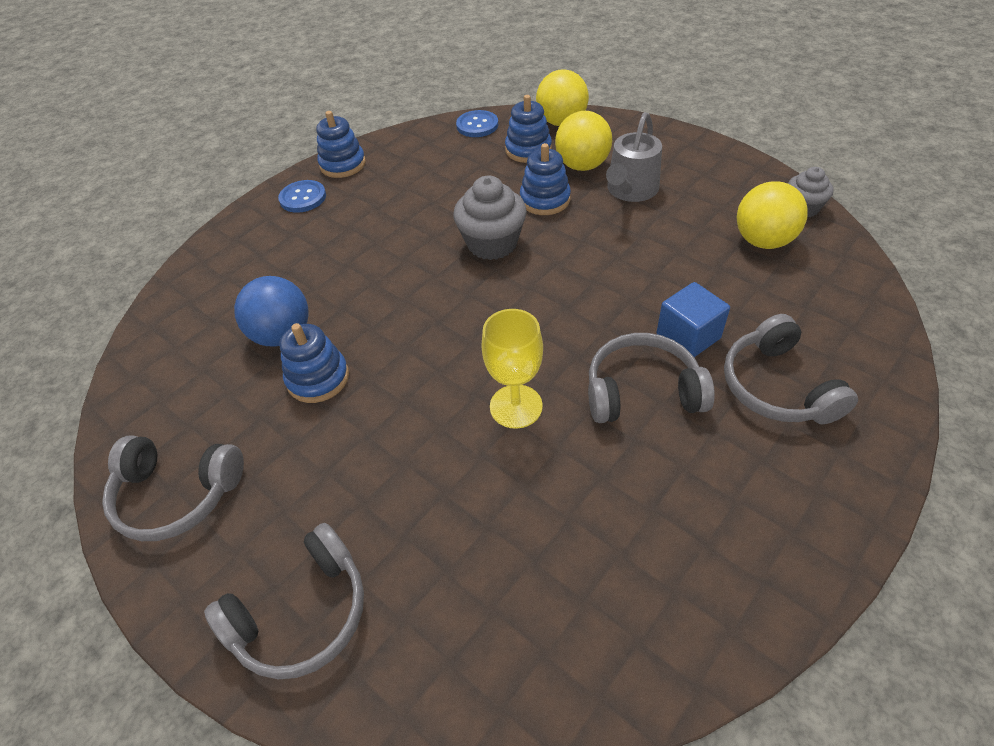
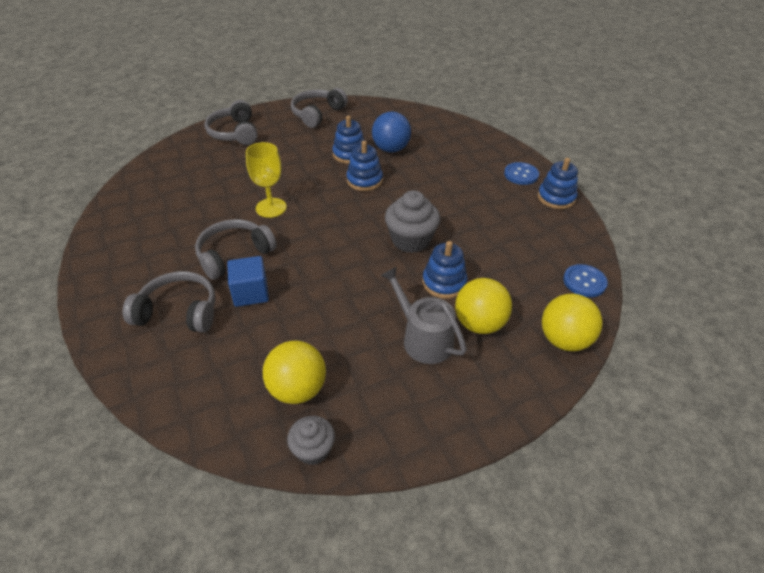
camera: 110 degrees right, 5 degrees down
(528, 150) = (525, 299): blue stacking toy -> blue stacking toy (364, 180)
(642, 391) = (234, 255): grey headphones -> grey headphones turned 150 degrees counterclockwise

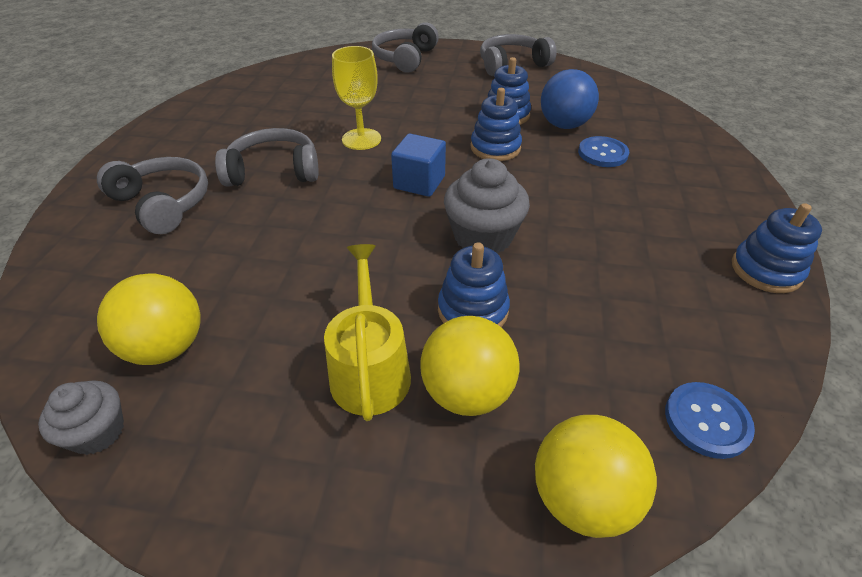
camera: 35 degrees right, 0 degrees up
(251, 293) = (245, 216): blue cube -> blue cube (419, 182)
(423, 339) = (370, 369): grey watering can -> yellow watering can
(521, 174) = (731, 217): blue button -> blue button (602, 153)

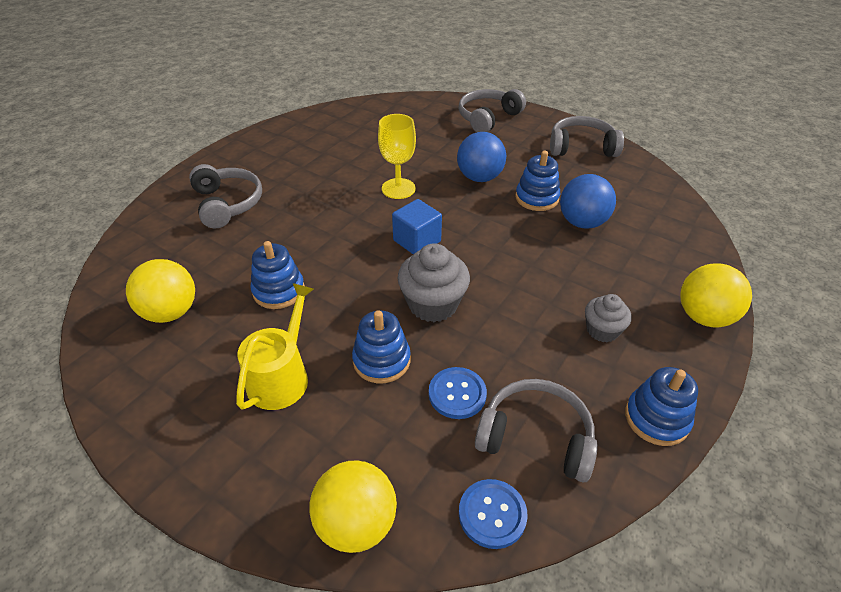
camera: 25 degrees right, 0 degrees up
(98, 432) = (105, 353): grey cupcake -> grey cupcake (602, 330)
(274, 171) = (316, 198): grey headphones -> grey headphones (535, 437)
(438, 110) = (479, 177): none -> blue ball
(467, 392) = (333, 419): yellow ball -> yellow ball (704, 317)
(495, 148) = (502, 227): blue stacking toy -> blue stacking toy (279, 291)
(602, 153) = (596, 260): blue button -> blue button (457, 394)

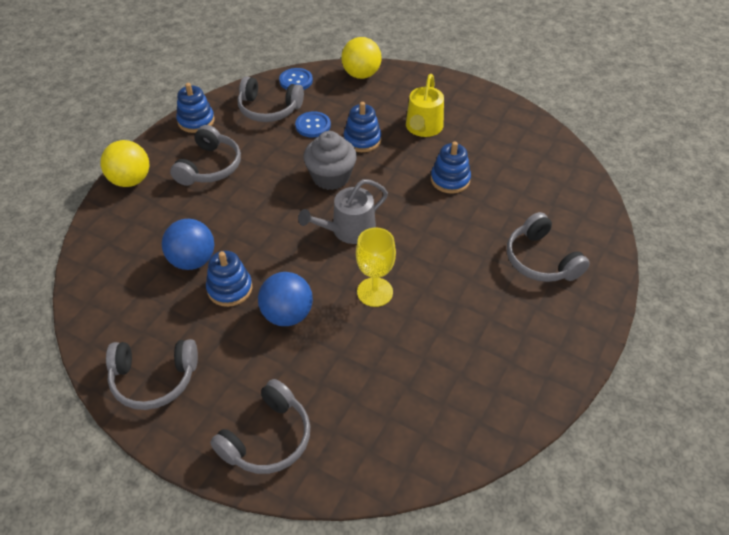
camera: 175 degrees right, 5 degrees up
(171, 312) = (520, 160): yellow ball -> none
(417, 241) = (348, 230): blue cube -> grey watering can
(602, 330) = (210, 166): grey cupcake -> grey headphones

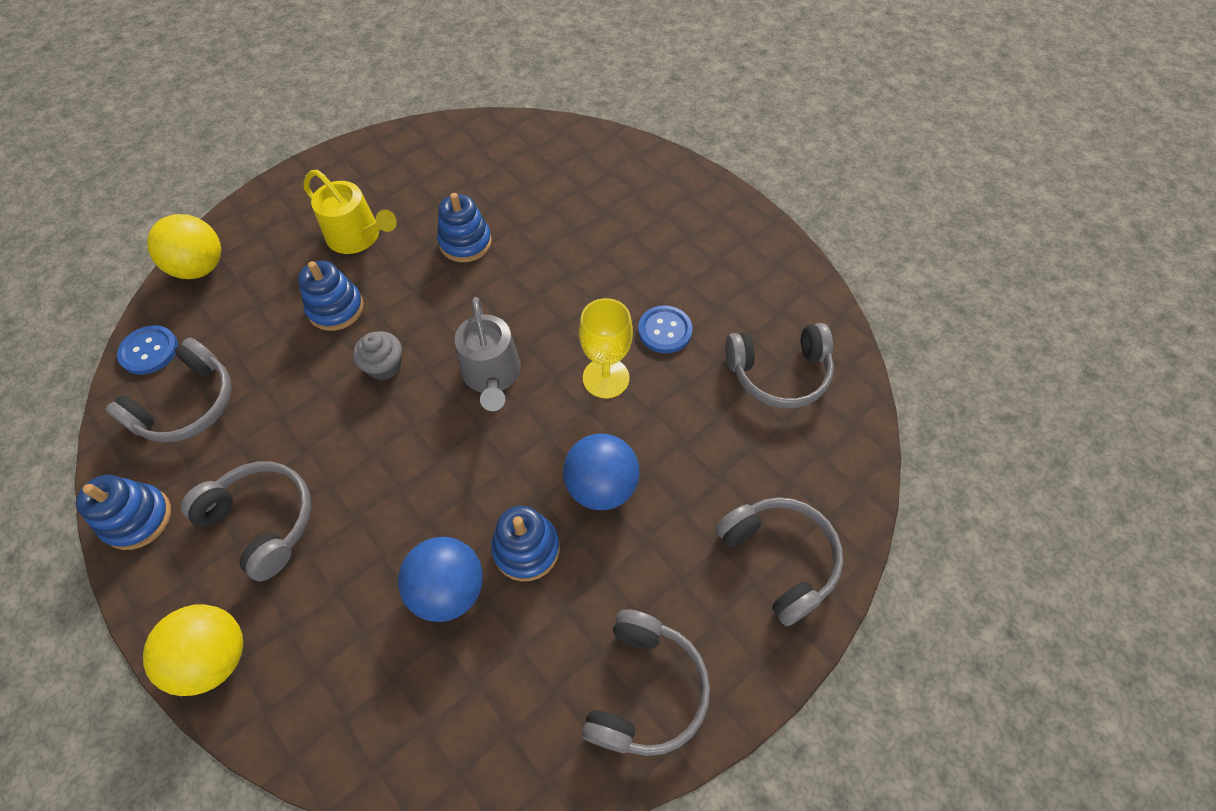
camera: 70 degrees left, 10 degrees up
(313, 125) = (266, 357): blue button -> blue button (664, 330)
(331, 177) = (384, 366): grey cupcake -> grey cupcake, size x0.61
(540, 260) = (628, 209): grey headphones -> grey headphones (779, 373)

